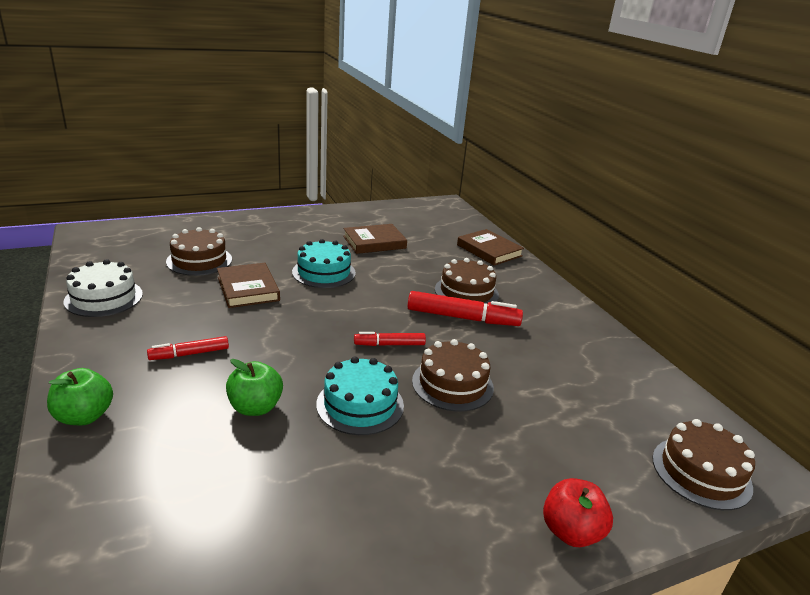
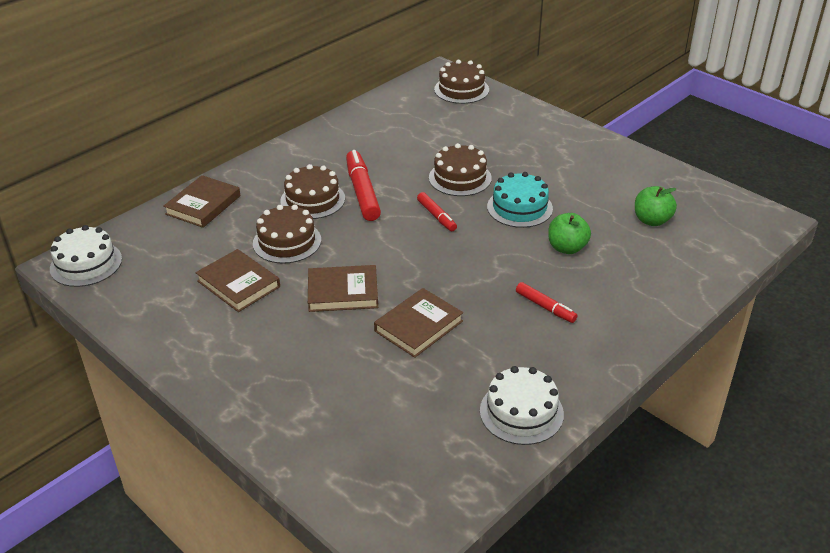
camera: 110 degrees left, 10 degrees up
(84, 416) = (653, 316): green apple -> green apple (652, 220)
(199, 260) = (390, 391): brown cake -> brown cake (287, 242)
(324, 272) = (343, 292): turquoise cake -> brown book
(442, 208) = (86, 264): none -> white cake
(571, 532) = (546, 121): red apple -> none

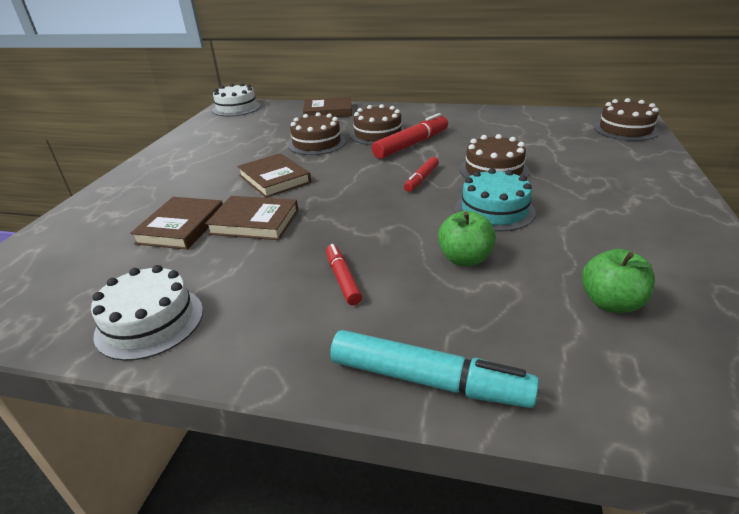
camera: 60 degrees right, 5 degrees down
(238, 284) = (252, 146): brown book -> brown book (181, 227)
(545, 307) = (343, 279): red marker -> red marker turned 150 degrees clockwise
(665, 310) = (428, 380): none -> turquoise marker

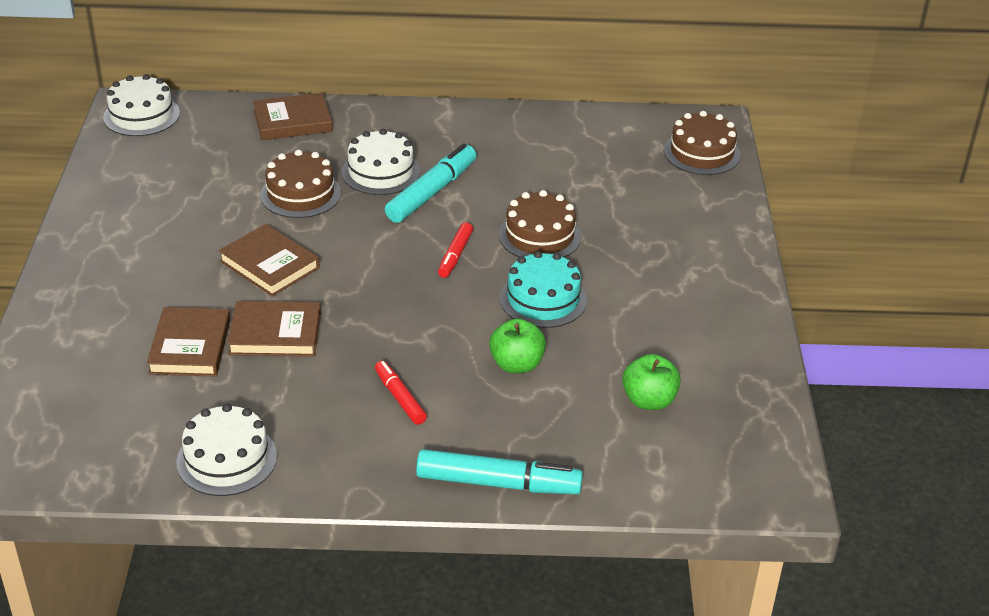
camera: 15 degrees left, 5 degrees up
(377, 134) = (381, 172): brown cake -> white cake
(412, 144) = (432, 192): red marker -> turquoise marker

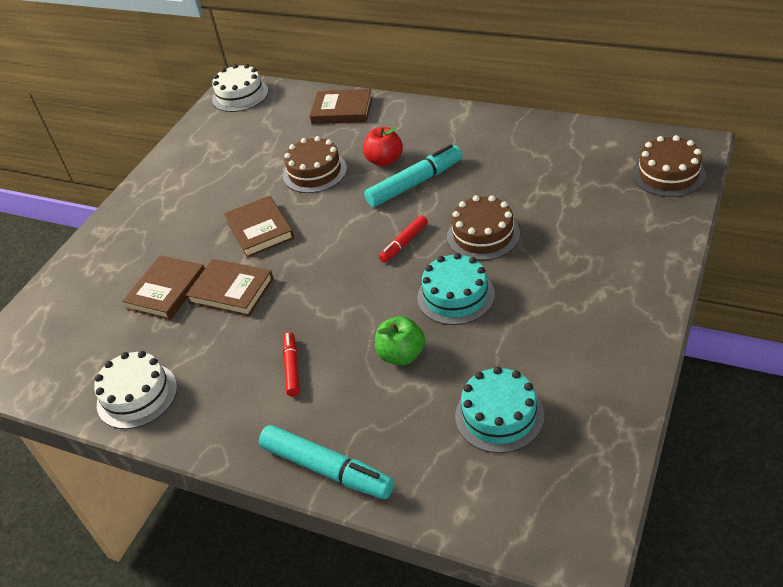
camera: 30 degrees right, 5 degrees up
(381, 172) = (384, 160): white cake -> red apple
(649, 401) = (499, 415): green apple -> turquoise cake

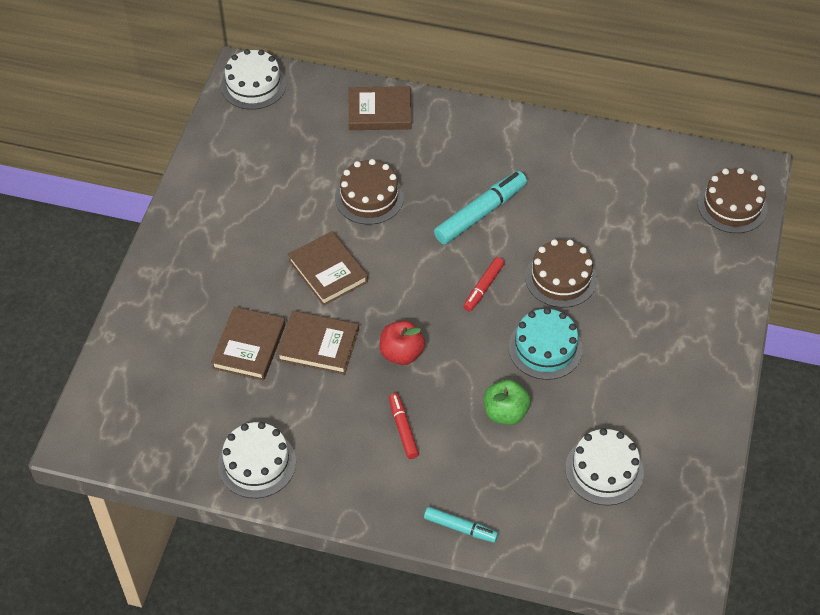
camera: 15 degrees left, 10 degrees up
(327, 469) = (460, 528): turquoise marker -> turquoise marker, size x0.58
(384, 160) = (442, 183): red apple -> red apple (401, 353)
(499, 415) = (604, 470): turquoise cake -> white cake

